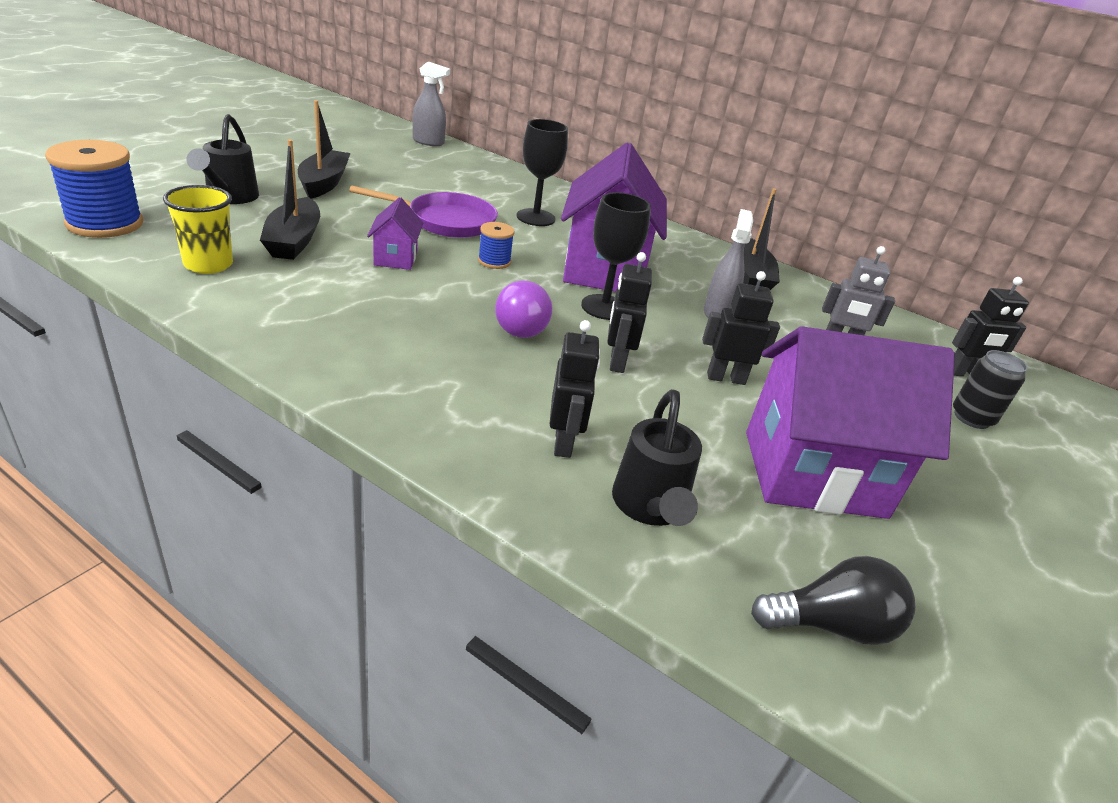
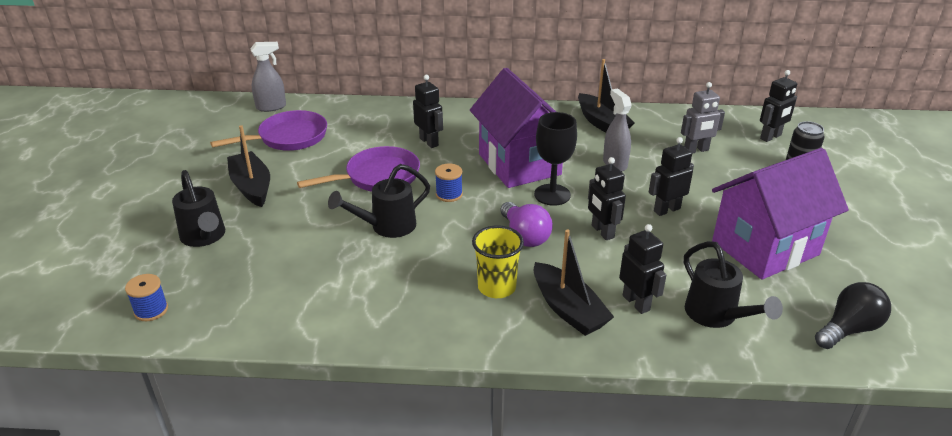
camera: 25 degrees left, 0 degrees up
(105, 223) = (151, 310): blue spool -> blue spool, size x0.52
(208, 264) = (276, 302): yellow cup -> yellow cup (496, 287)
(294, 240) = (303, 249): black boat -> black boat (568, 309)
(395, 258) = (387, 226): purple house -> black watering can
(410, 166) = (288, 138): none -> purple pan
(535, 217) = (429, 142): black goblet -> black robot

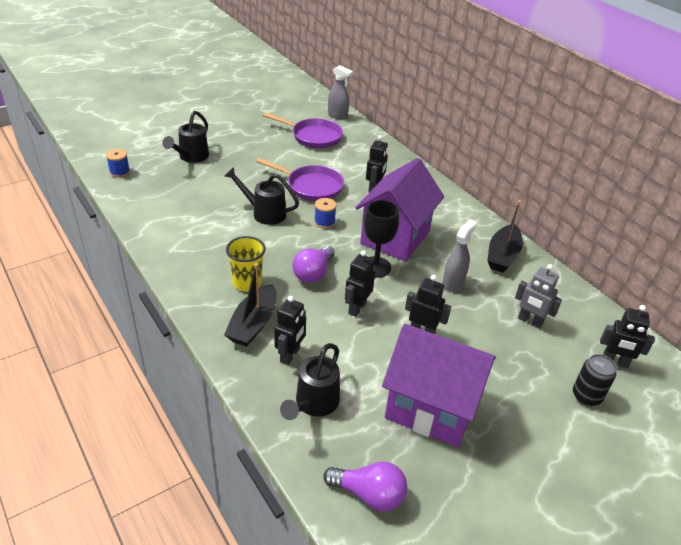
camera: 50 degrees right, 5 degrees up
(251, 187) = (251, 149): black boat -> none
(848, 329) = (369, 494): black light bulb -> purple light bulb

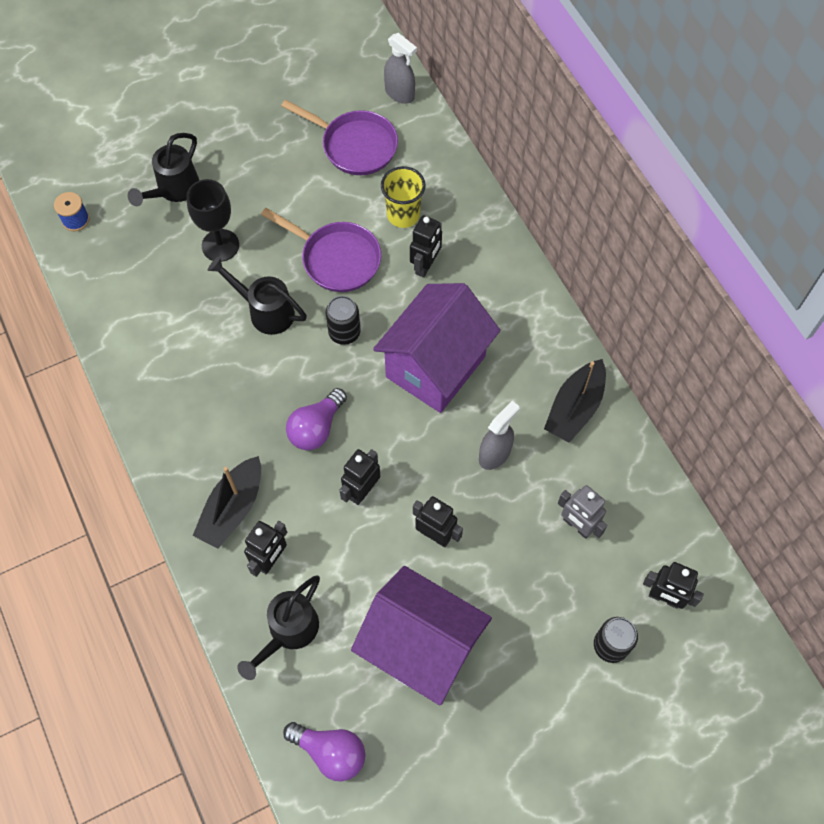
camera: 10 degrees right, 25 degrees up
(247, 283) = (231, 440): yellow cup -> yellow cup (403, 215)
(324, 222) = (344, 332): blue spool -> black can
(375, 267) = (398, 421): black goblet -> black goblet (220, 245)

